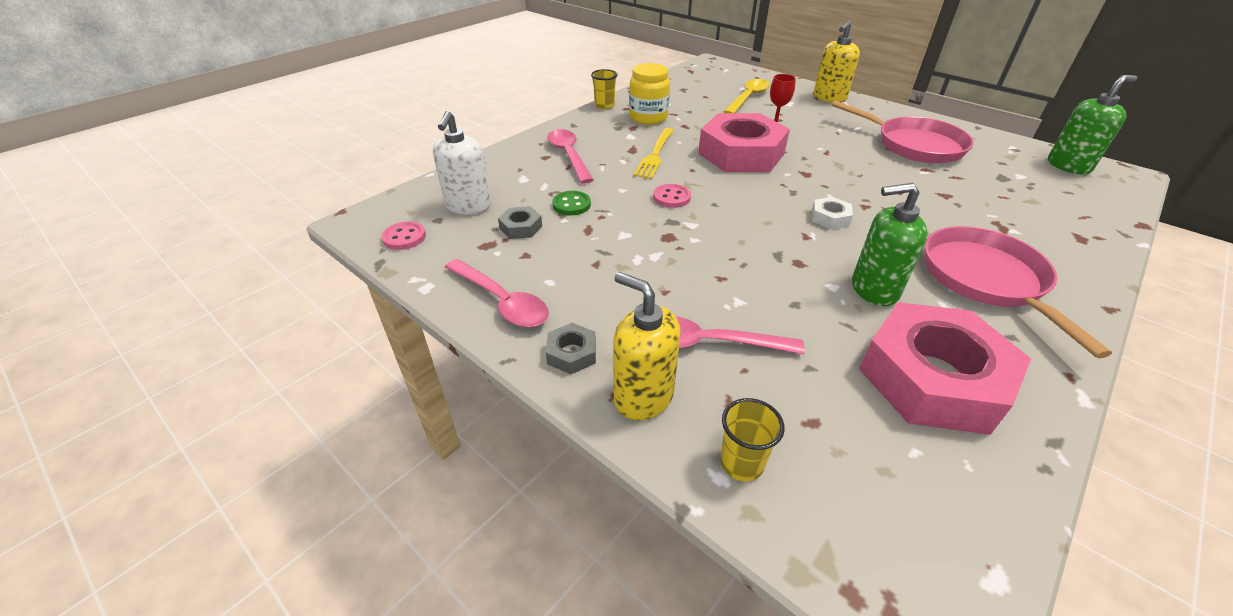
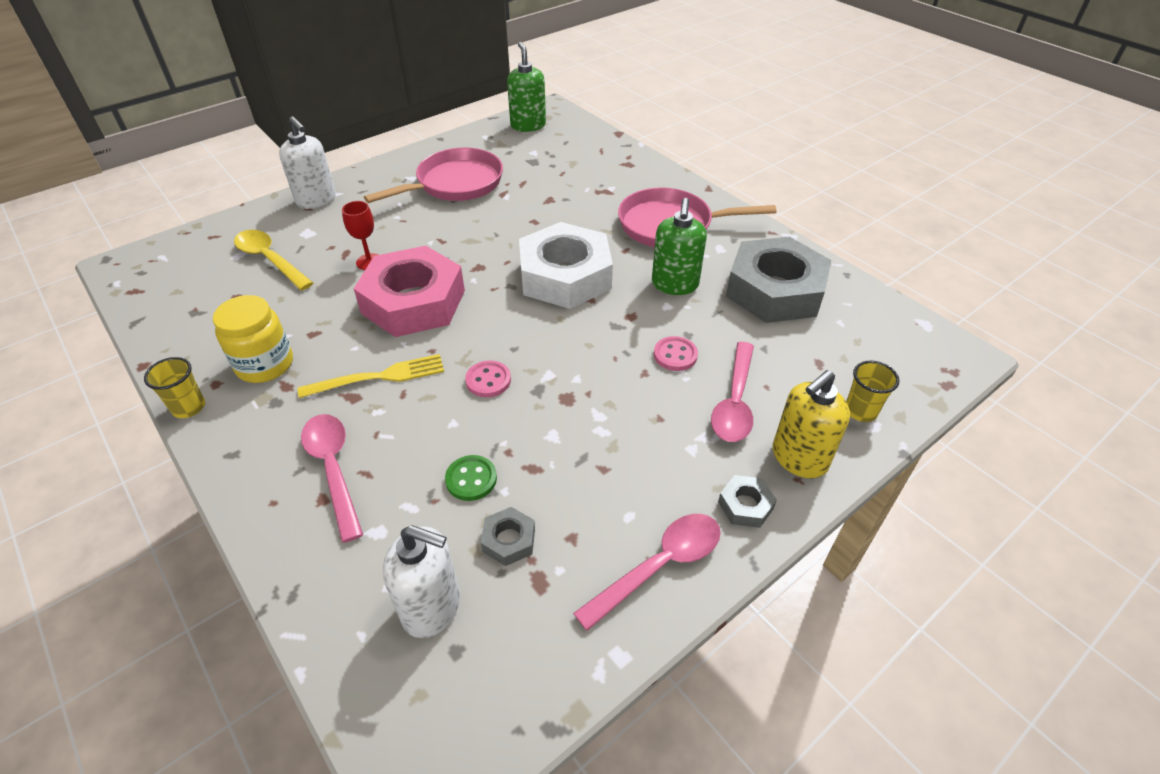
camera: 80 degrees left, 5 degrees up
(404, 237) = (493, 697): pink button -> pink button (675, 355)
(569, 155) = (333, 469): pink spoon -> pink spoon turned 75 degrees clockwise
(655, 155) = (379, 377): yellow fork -> yellow fork turned 45 degrees counterclockwise
(829, 98) = (316, 200): yellow soap dispenser -> white soap dispenser
(830, 218) = (565, 276): white nut -> white nut, size x2.47
(932, 378) = (774, 290): pink nut -> grey nut

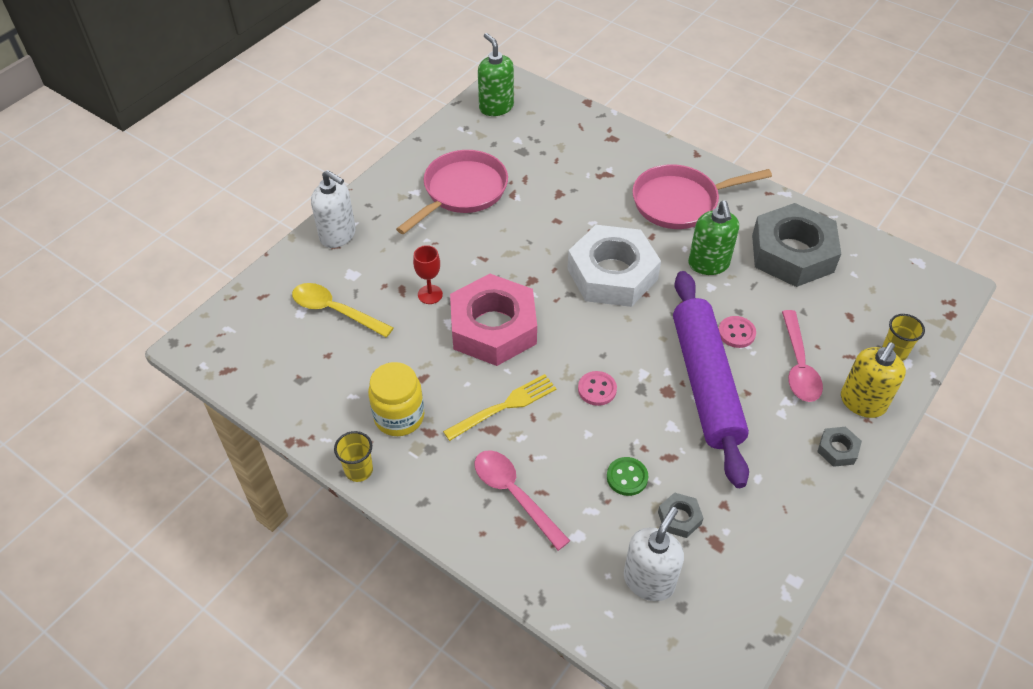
camera: 15 degrees left, 5 degrees up
(432, 607) = (649, 580): white soap dispenser -> white soap dispenser turned 60 degrees counterclockwise
(615, 398) = (705, 383): none -> purple rolling pin
(659, 566) = (795, 510): pink spoon -> none

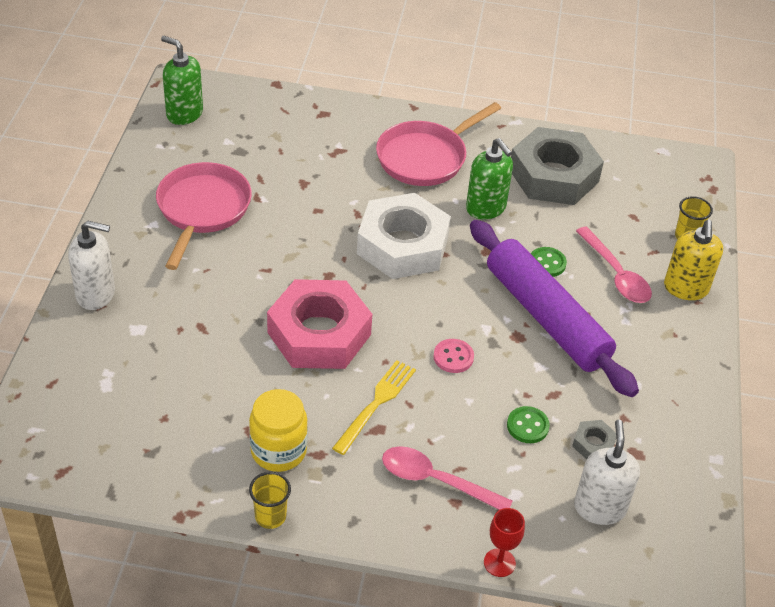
camera: 30 degrees left, 5 degrees down
(335, 311) = (144, 371): yellow spoon -> none
(430, 294) = (234, 322): red goblet -> red goblet (499, 563)
(736, 333) = (547, 263): pink button -> green button
(837, 449) = (688, 336): grey nut -> none

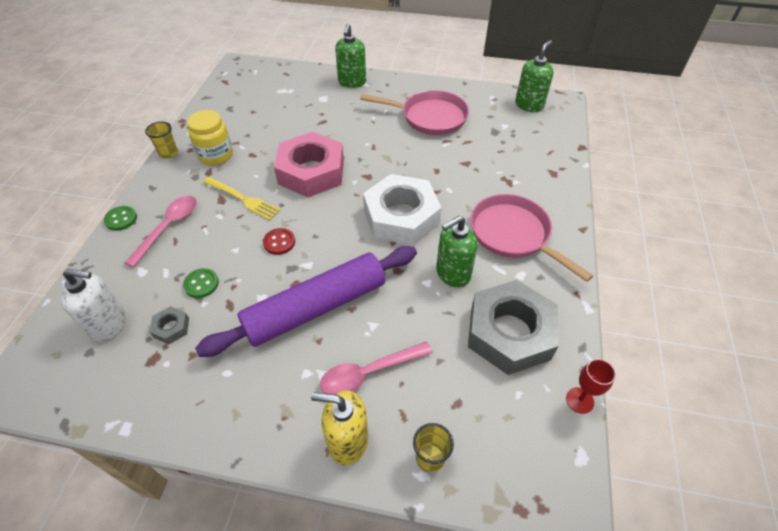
camera: 95 degrees right, 5 degrees up
(96, 294) = (352, 82): white soap dispenser -> green soap dispenser
(453, 357) = (279, 242): pink button -> red button
(499, 563) = (89, 258): red goblet -> red goblet (579, 400)
(547, 263) = (383, 315): green button -> green button (121, 219)

